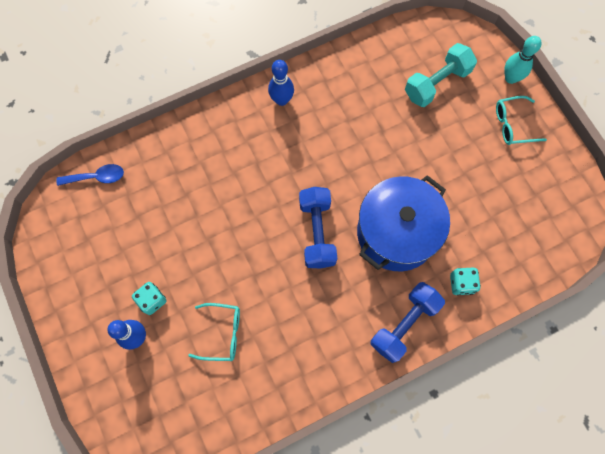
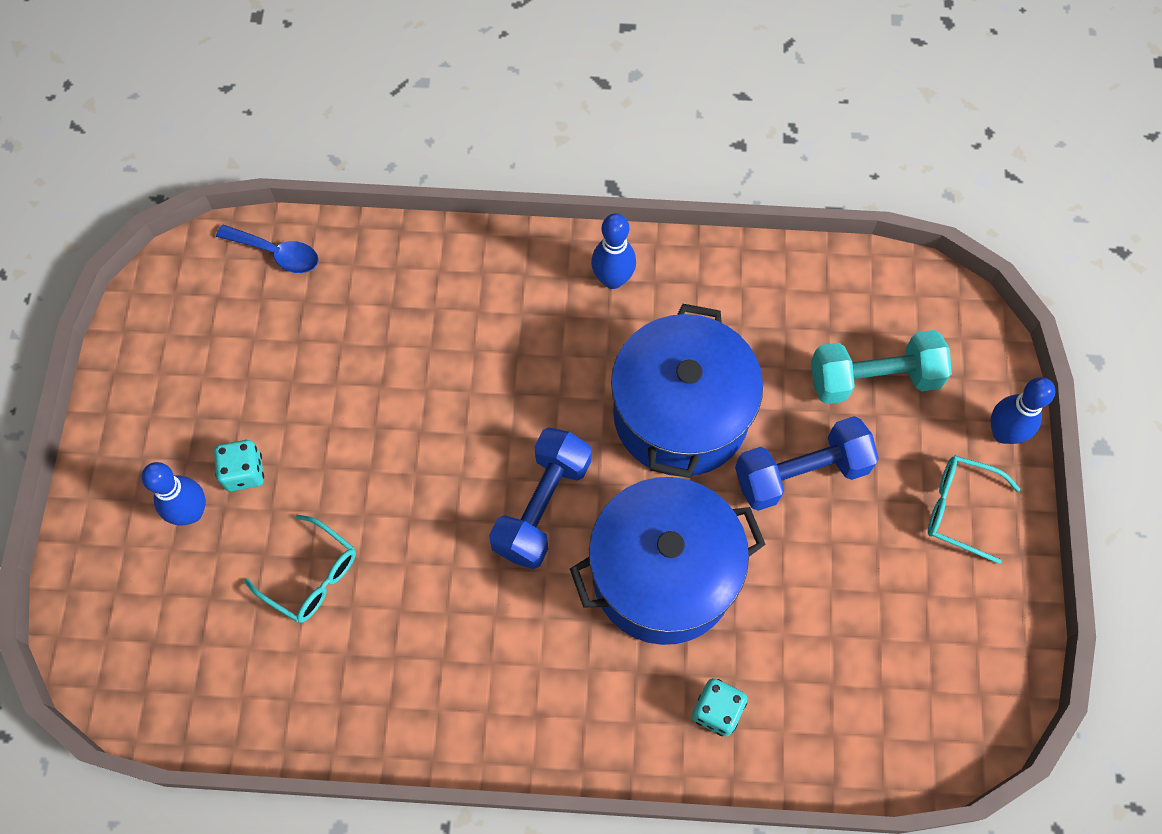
camera: 30 degrees right, 5 degrees down
(356, 149) = (680, 414): none -> blue pot
(404, 324) = (587, 720): blue dumbbell -> blue dumbbell (801, 473)
(511, 78) = (1003, 433): turquoise bowling pin -> blue bowling pin

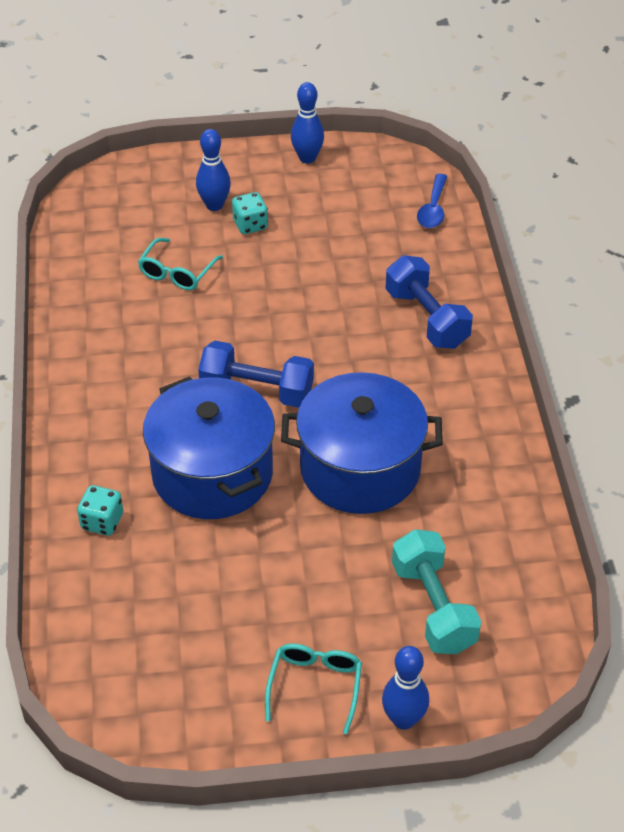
camera: 80 degrees right, 20 degrees down
(612, 279) = (476, 407): blue bowling pin -> blue bowling pin (307, 158)
(801, 473) = (324, 559): blue dumbbell -> blue dumbbell (427, 318)

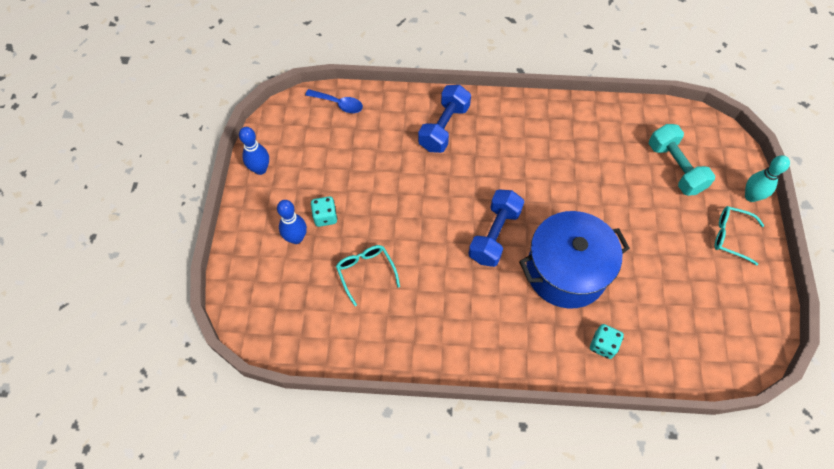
camera: 80 degrees left, 15 degrees up
(177, 272) = (366, 272): turquoise glasses -> turquoise glasses turned 150 degrees counterclockwise
(360, 468) = (569, 186): blue pot -> none
(403, 719) = (751, 196): blue bowling pin -> turquoise bowling pin
(427, 318) = (444, 127): blue dumbbell -> blue dumbbell turned 45 degrees counterclockwise
(433, 607) = (675, 168): turquoise dumbbell -> turquoise dumbbell turned 75 degrees clockwise

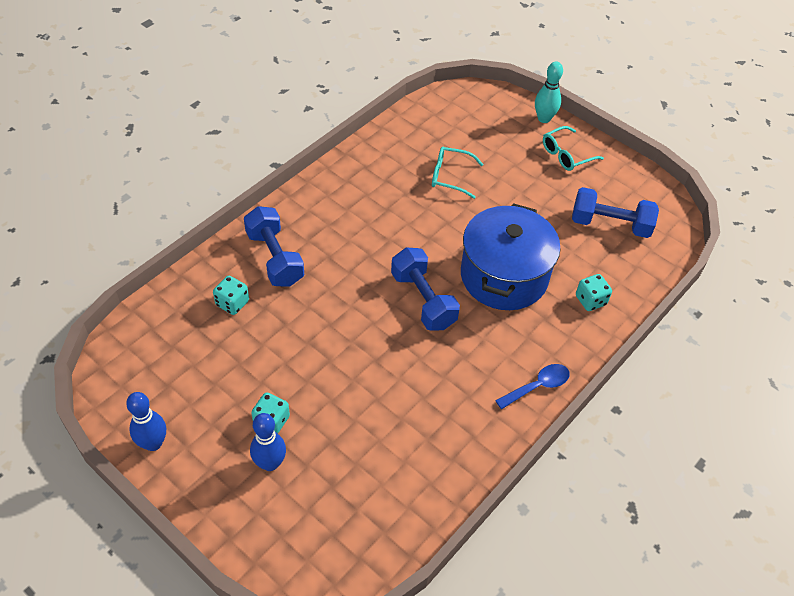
camera: 55 degrees left, 10 degrees down
(338, 104) = (152, 321): blue spoon -> blue spoon (537, 386)
(366, 272) = (366, 427): turquoise glasses -> turquoise glasses (450, 176)
(388, 132) = (232, 303): none -> turquoise dice
(675, 168) = (477, 140): turquoise dumbbell -> none
(693, 313) = (610, 224): none -> blue dumbbell

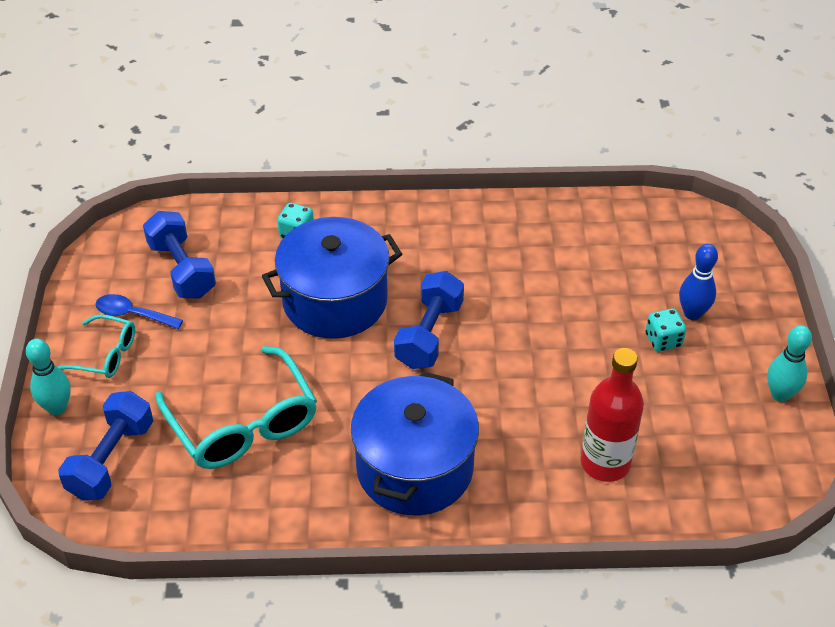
camera: 130 degrees left, 5 degrees down
(153, 443) = (780, 394): blue bowling pin -> turquoise bowling pin
(232, 303) = (605, 463): turquoise dice -> red bottle
(274, 258) = (519, 477): blue dumbbell -> blue dumbbell (111, 459)
(336, 221) = (415, 468): none -> blue pot
(450, 176) = (243, 424): turquoise glasses -> turquoise glasses, size x1.85
(537, 386) = (426, 215): blue spoon -> blue spoon (133, 314)

